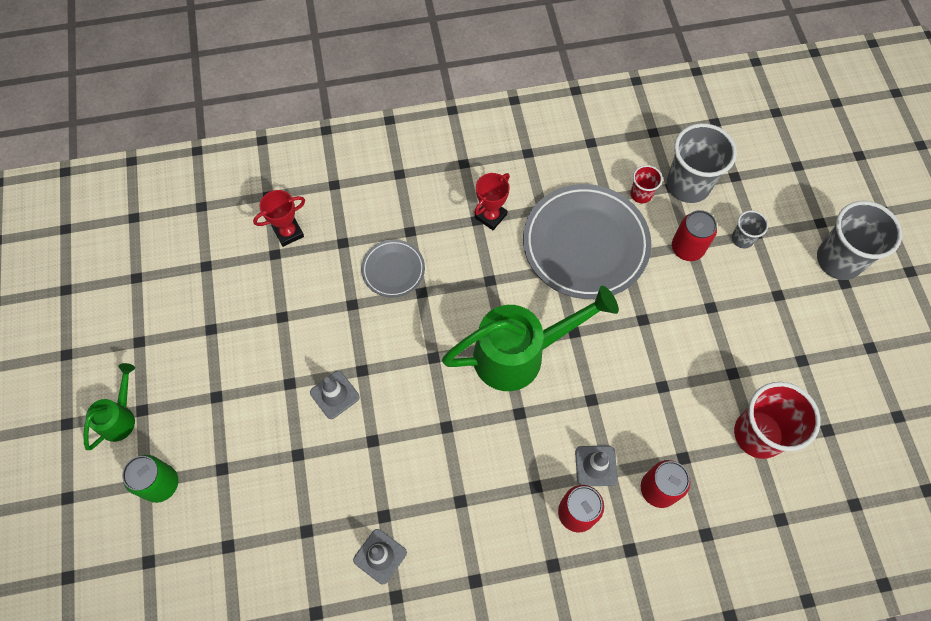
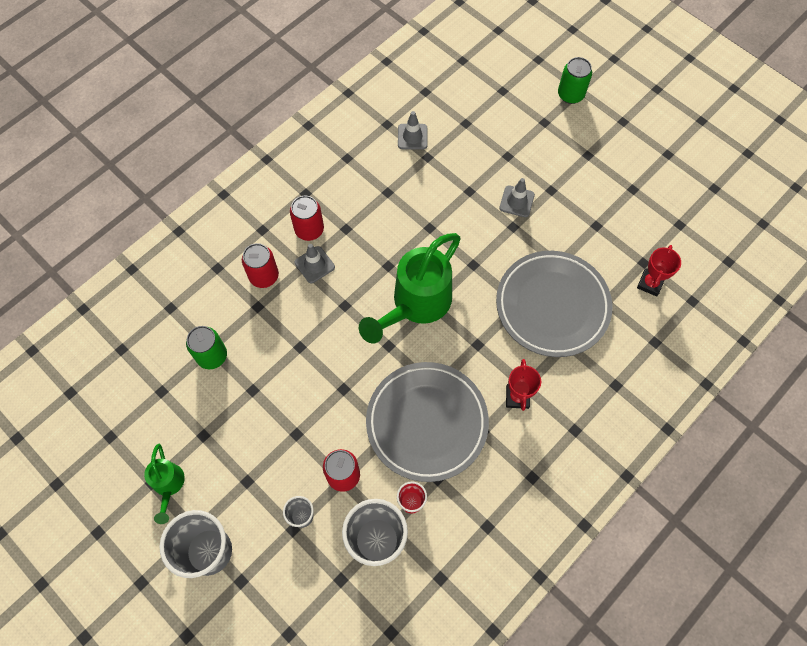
camera: 145 degrees right, 0 degrees up
(121, 417) = (631, 110): green watering can -> green watering can (169, 486)
(393, 270) = (552, 306): grey plate -> grey plate, size x2.03
(758, 434) = (212, 356): red cup -> green can

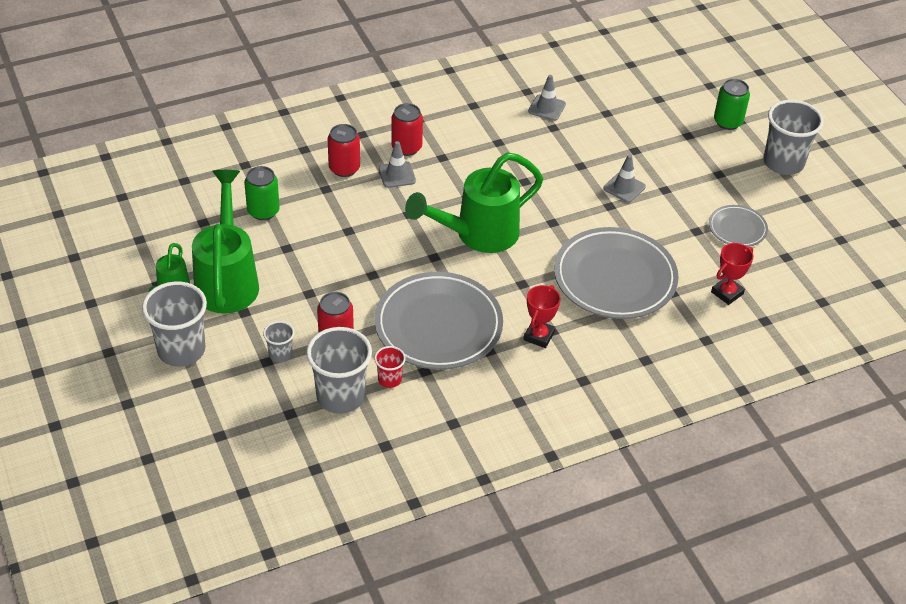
camera: 20 degrees right, 20 degrees down
(214, 449) = (227, 279): none -> green watering can
(628, 210) = (737, 229): none -> grey plate
(634, 122) = (783, 163): none -> grey cup

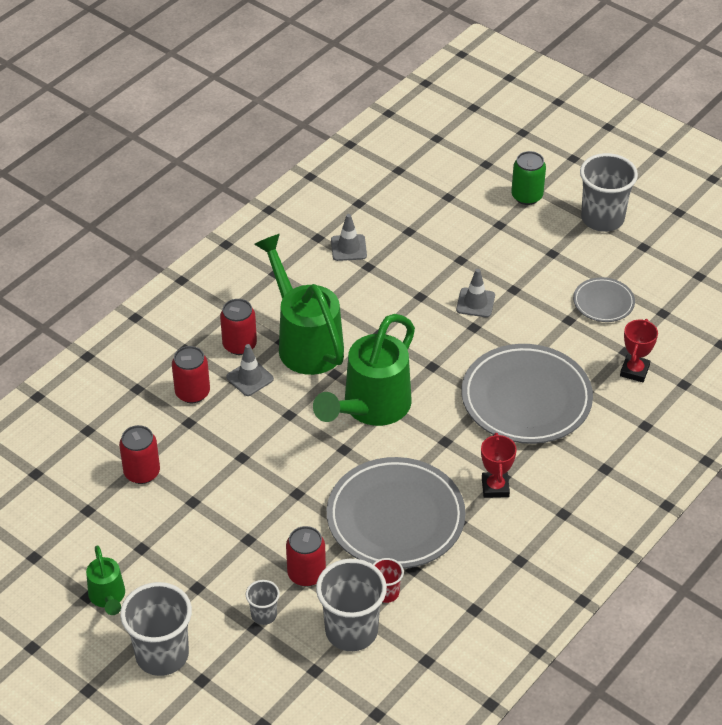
camera: 25 degrees left, 0 degrees up
(227, 279) = (156, 560): green watering can -> green watering can (305, 341)
(263, 211) = (142, 472): green can -> red can

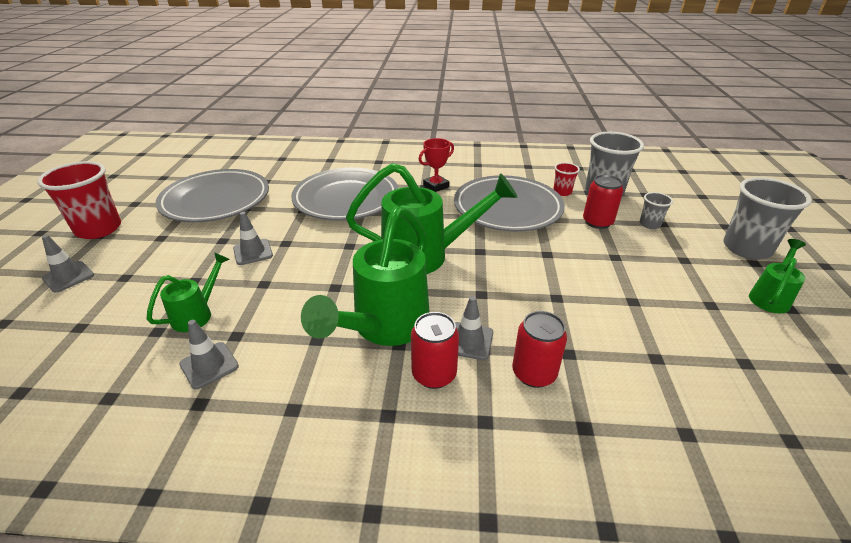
camera: 125 degrees left, 10 degrees down
(142, 472) = (659, 351): red can -> none
(412, 253) = (197, 314): none -> green watering can
(527, 196) = (68, 277): green can -> grey traffic cone
(602, 219) = (99, 229): grey cup -> red cup
(603, 303) = (216, 200): grey plate -> grey plate, size x2.03
(634, 371) = (283, 174): red trophy -> none

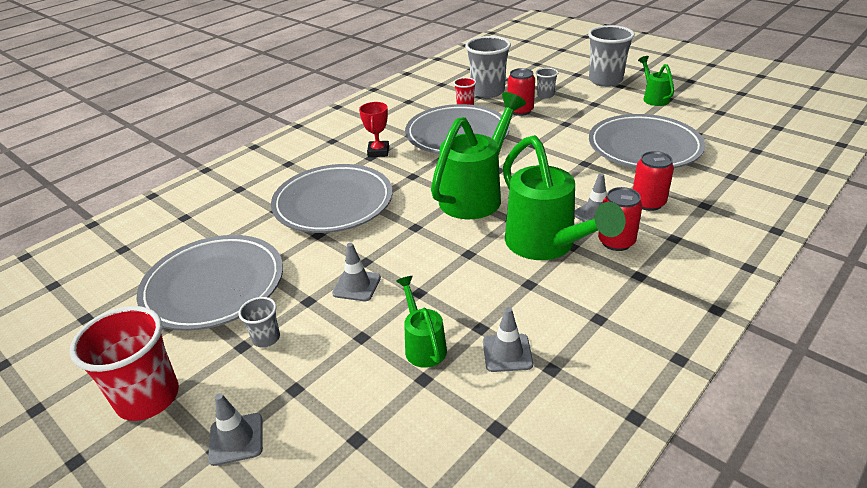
camera: 50 degrees left, 0 degrees up
(172, 242) = (266, 338): none -> grey cup
(646, 329) = (644, 147): none -> grey plate

